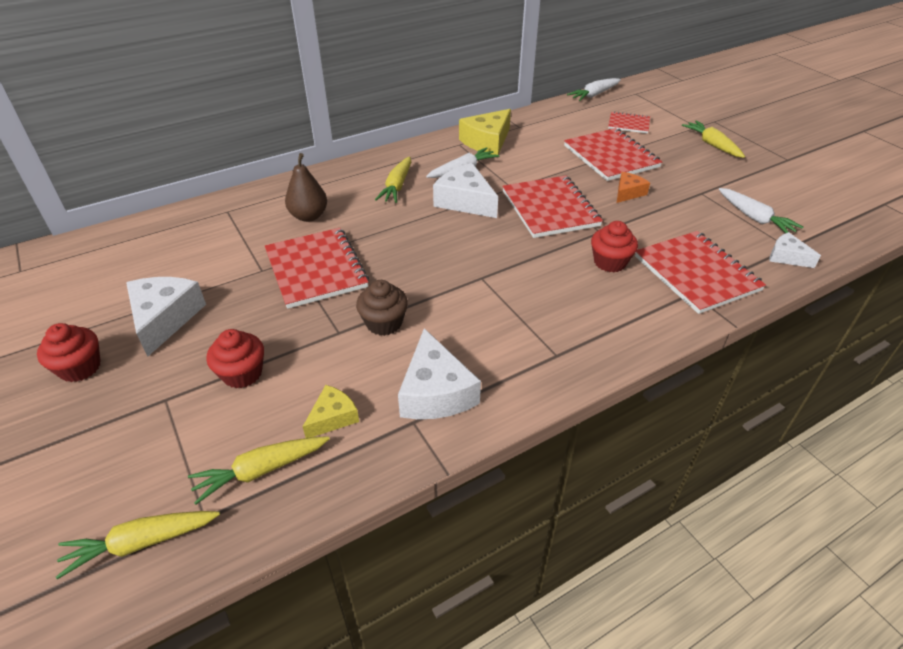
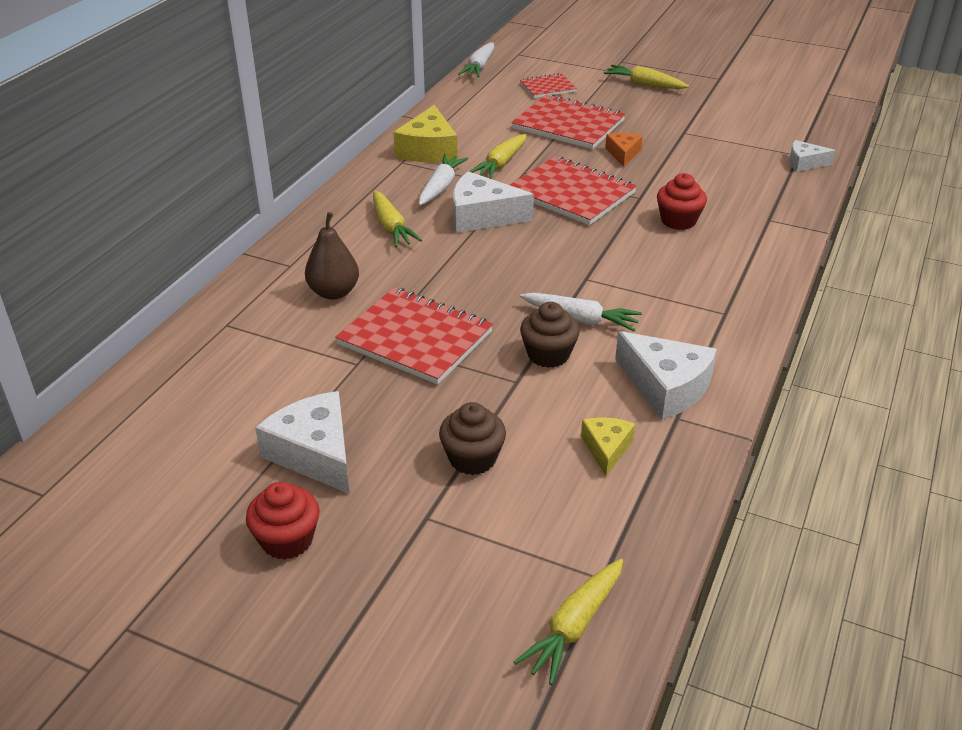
camera: 35 degrees left, 5 degrees down
(242, 373) = (472, 458): red cupcake -> brown cupcake
(261, 470) = (601, 519): yellow carrot -> yellow carrot (501, 164)
(696, 273) = (755, 203): red notebook -> none
(754, 218) = (748, 139): white carrot -> white carrot (580, 319)

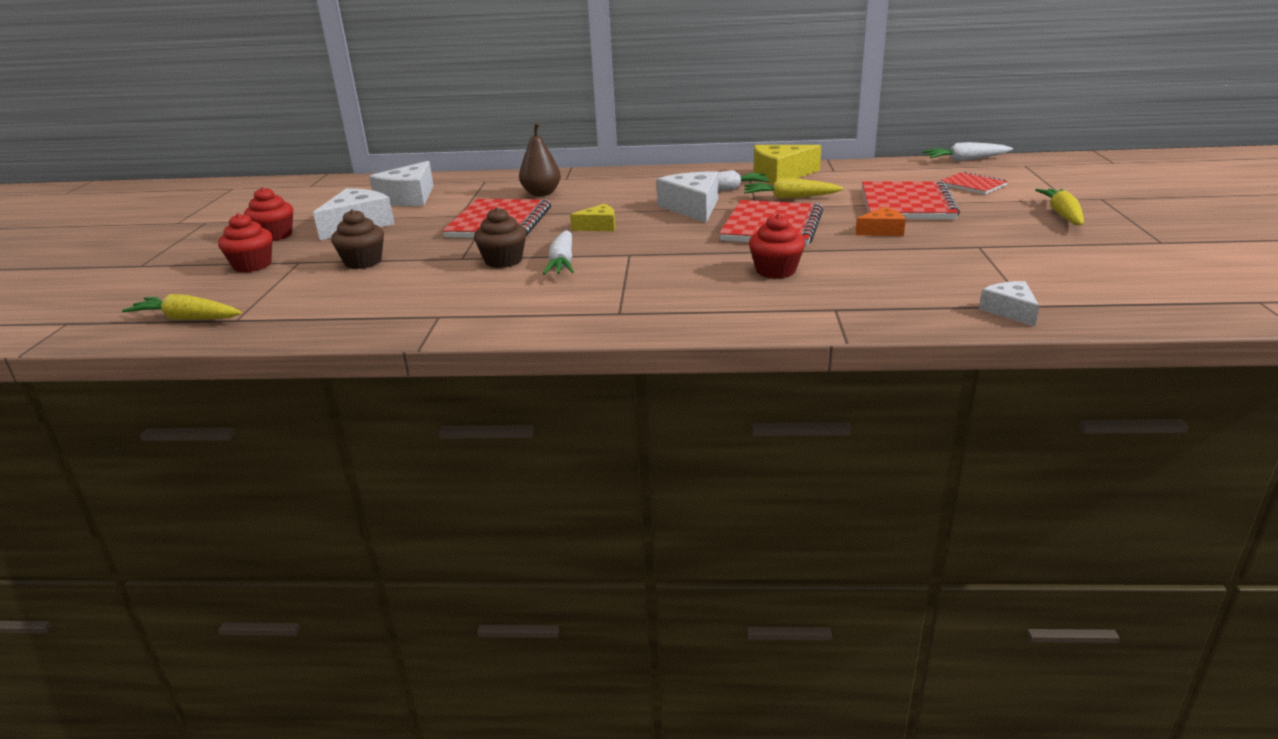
camera: 70 degrees right, 10 degrees down
(391, 227) = (644, 189): yellow carrot -> none
(407, 564) = (252, 265): none -> red cupcake
(606, 449) = (386, 298): yellow cheese -> yellow cheese (599, 226)
(666, 387) = (480, 306): white cheese -> white cheese (409, 198)

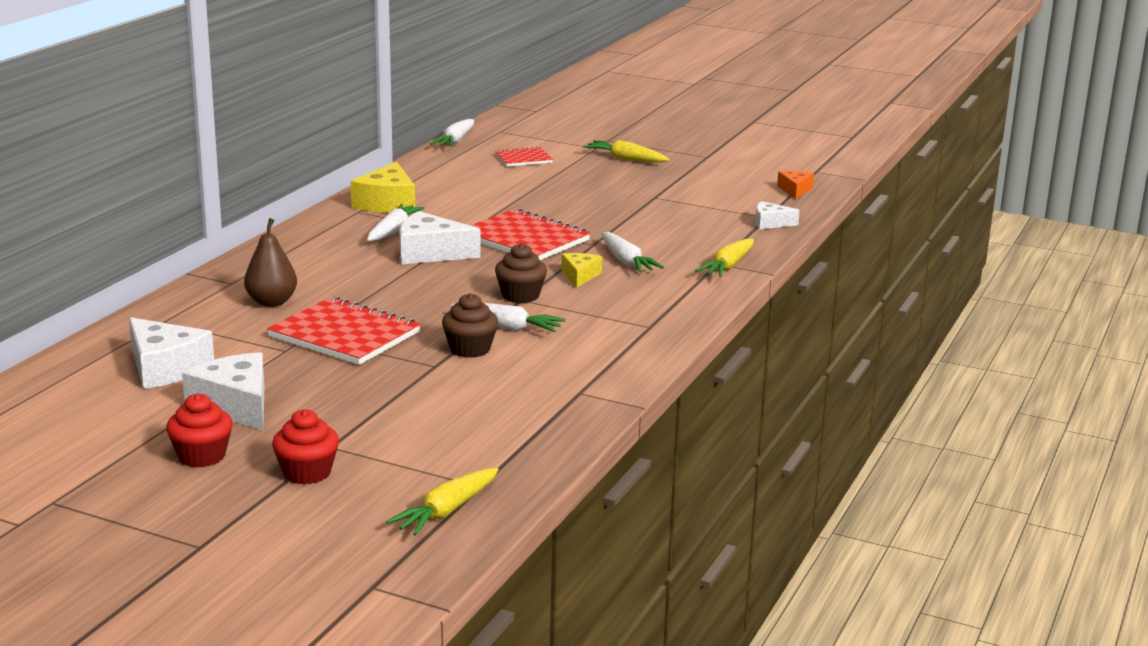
camera: 70 degrees left, 5 degrees down
(363, 262) = (381, 412): brown cupcake -> brown cupcake (520, 296)
(599, 226) = (427, 297): yellow cheese -> yellow cheese (580, 276)
(775, 271) = (626, 261): red cupcake -> white carrot
(790, 197) = (459, 216): yellow carrot -> yellow carrot (728, 266)
(882, 231) = (586, 211): orange cheese -> orange cheese (795, 190)
(907, 204) = (537, 188): red notebook -> none

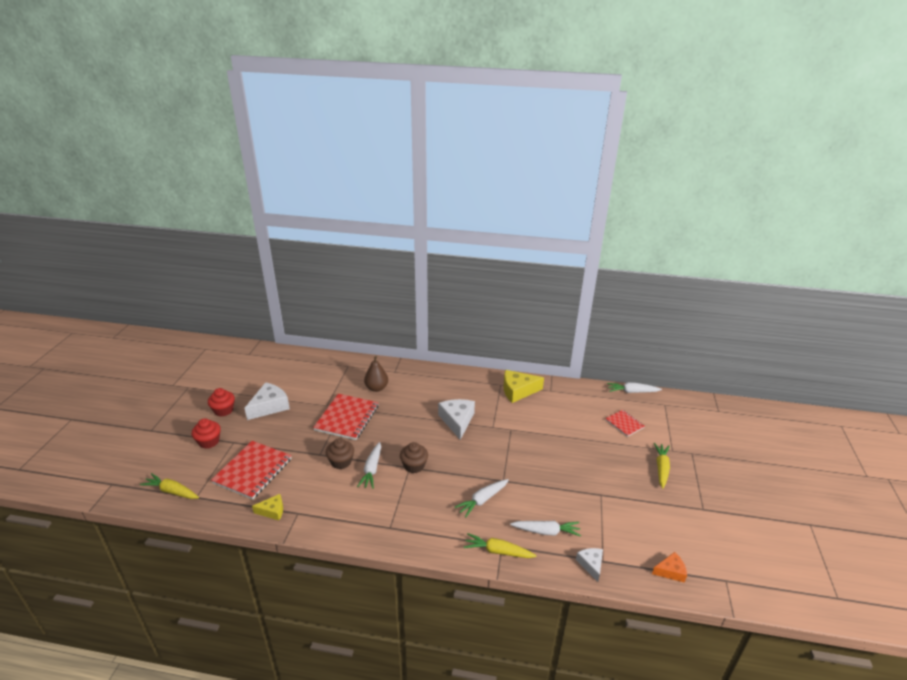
camera: 75 degrees right, 10 degrees up
(165, 368) = (302, 379): white cheese -> none
(393, 231) = (480, 402): white carrot -> white carrot (546, 531)
(525, 239) = (495, 451): red notebook -> red notebook (253, 471)
(580, 276) = (451, 484): yellow cheese -> yellow cheese (272, 511)

